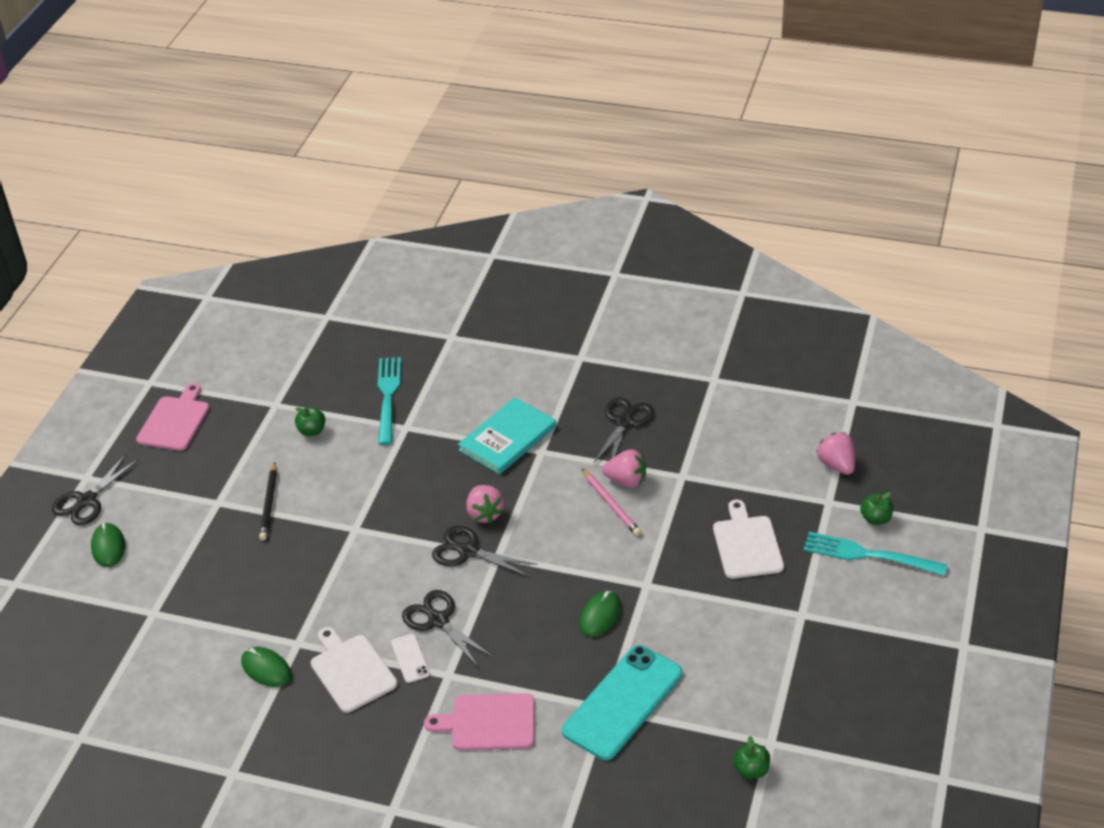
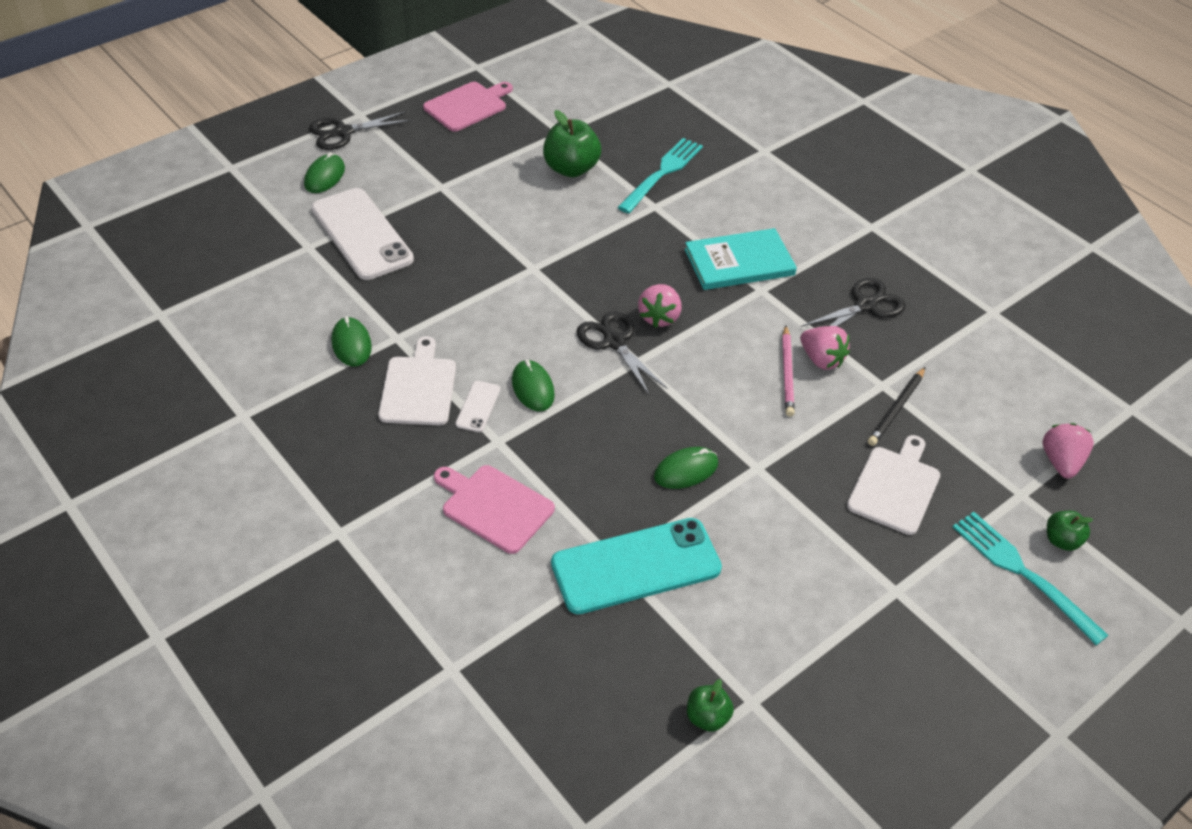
camera: 30 degrees right, 5 degrees up
(188, 578) = (361, 234): none -> white phone
(269, 503) = (481, 209): black pencil -> black pencil (896, 408)
(312, 431) = (571, 169): green apple -> green apple, size x1.81
(438, 621) = (533, 388): black scissors -> green mouse

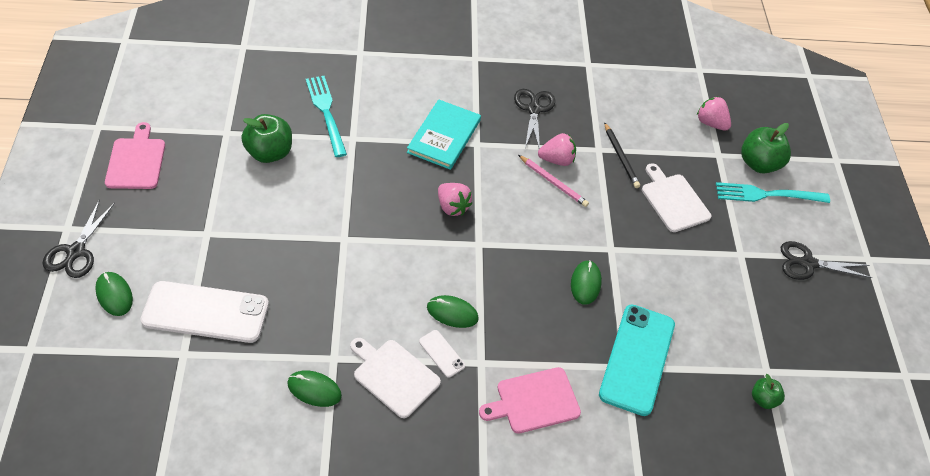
camera: 55 degrees left, 5 degrees up
(614, 342) = (452, 244): black scissors -> black scissors (808, 263)
(1061, 540) = (759, 164): green apple -> green apple, size x1.81

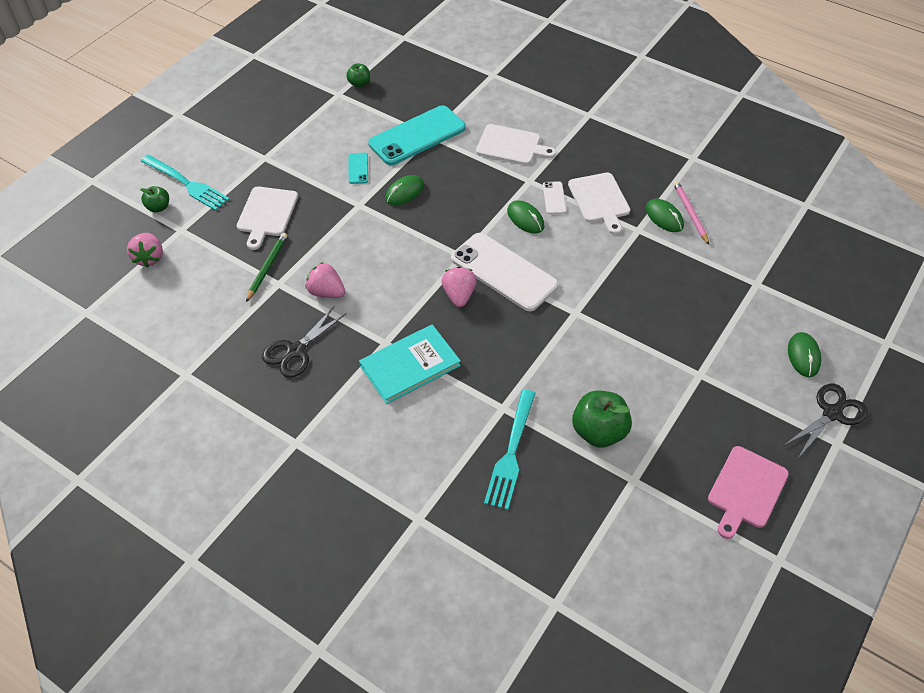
camera: 140 degrees left, 0 degrees up
(205, 312) = (727, 306): white phone -> white phone (503, 272)
(534, 401) = (511, 146): pink cutting board -> white cutting board
(553, 182) = (351, 275): pink pencil -> pink pencil (690, 213)
(620, 157) = (267, 268): black pencil -> green pencil
(651, 287) = (358, 168): none -> turquoise phone
(759, 164) = (158, 207): green apple -> green apple, size x0.55
(808, 263) = (224, 131): black scissors -> none

